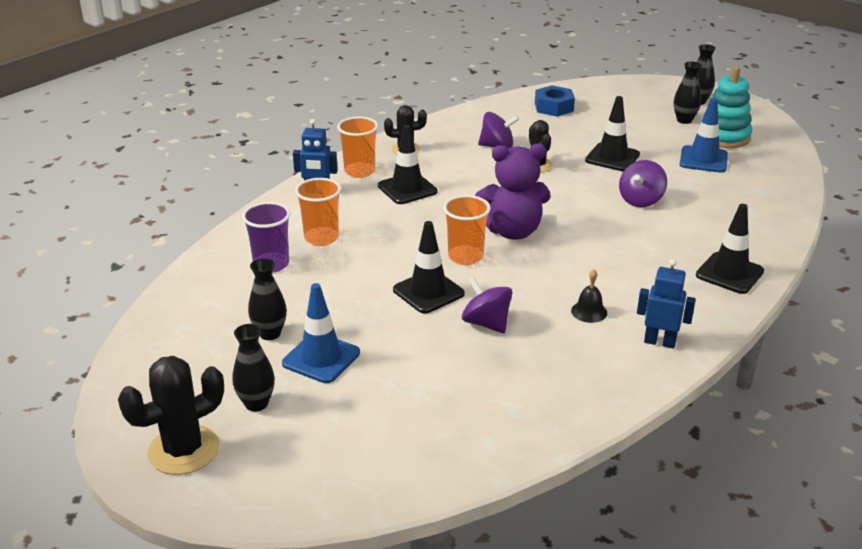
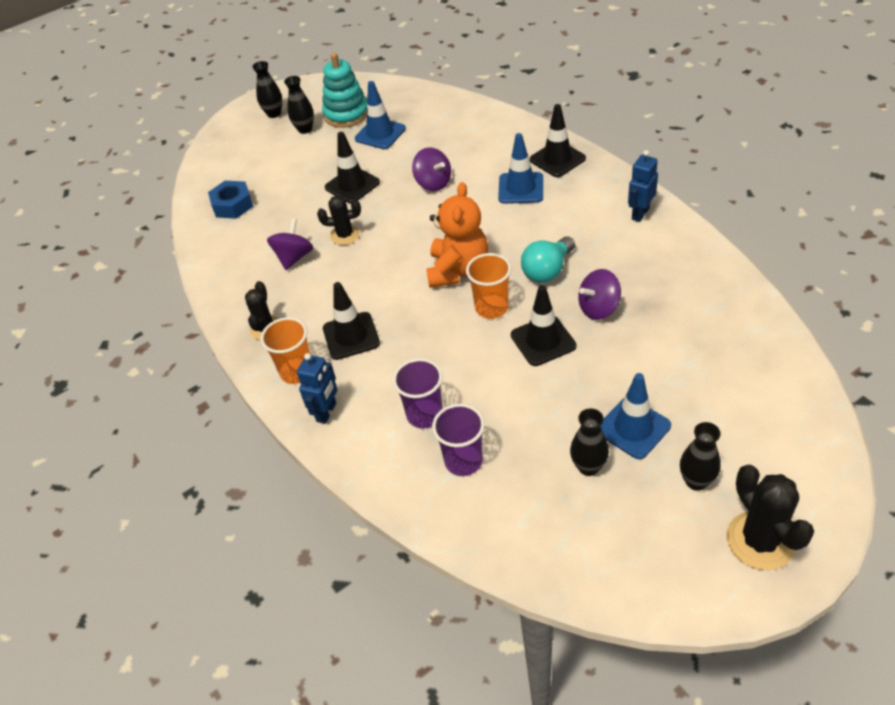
camera: 70 degrees left, 15 degrees up
(321, 238) = (424, 415): orange cup -> purple cup
(512, 231) = (458, 270): purple teddy bear -> orange teddy bear
(533, 285) = (547, 270): none -> turquoise light bulb
(589, 311) = (593, 244): black bell -> none
(661, 254) = (521, 188): none -> blue traffic cone

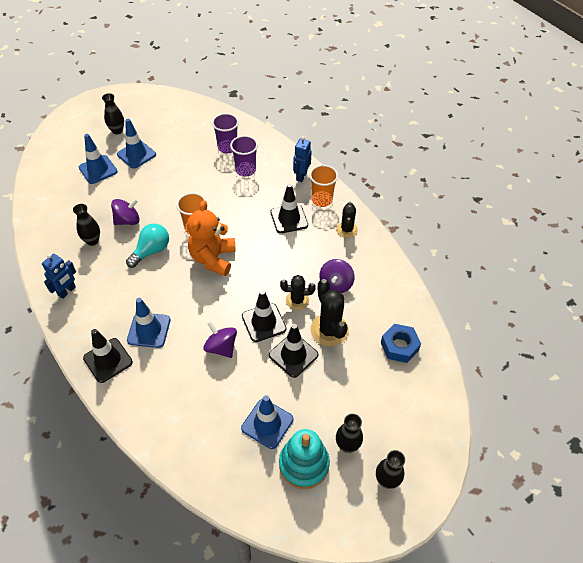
camera: 175 degrees right, 5 degrees up
(543, 340) = (169, 204): black traffic cone -> black traffic cone (264, 322)
(588, 467) = (165, 140): black vase -> black vase (92, 241)
(690, 389) = (98, 169): none -> blue traffic cone
(760, 541) = (102, 108): black cactus -> black cactus (329, 330)

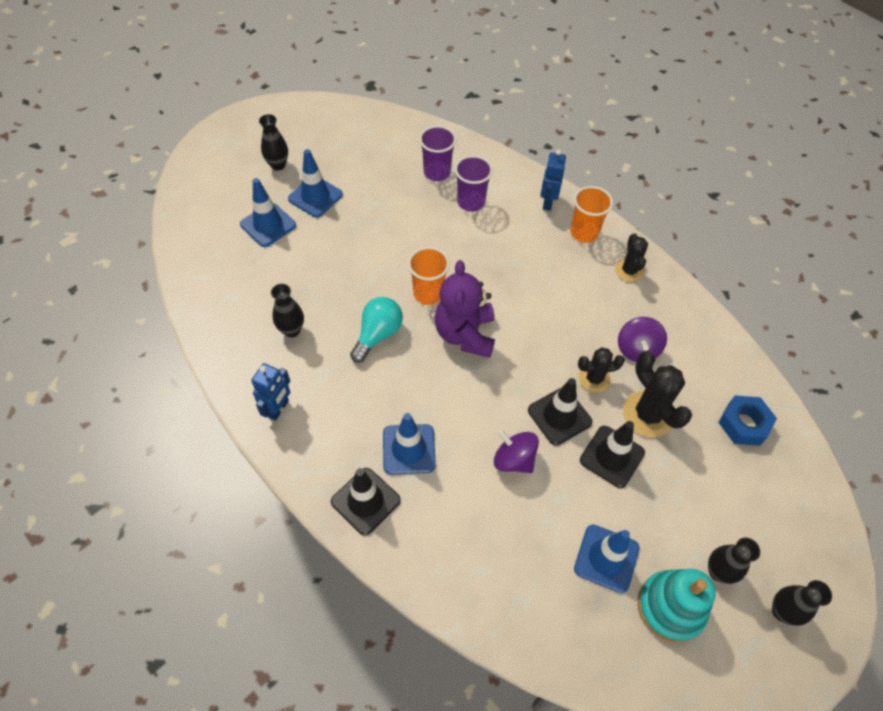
camera: 10 degrees left, 5 degrees up
(128, 220) = (332, 294): purple spinning top -> none
(213, 258) = (465, 334): orange teddy bear -> purple teddy bear
(289, 219) = (549, 265): black traffic cone -> none

